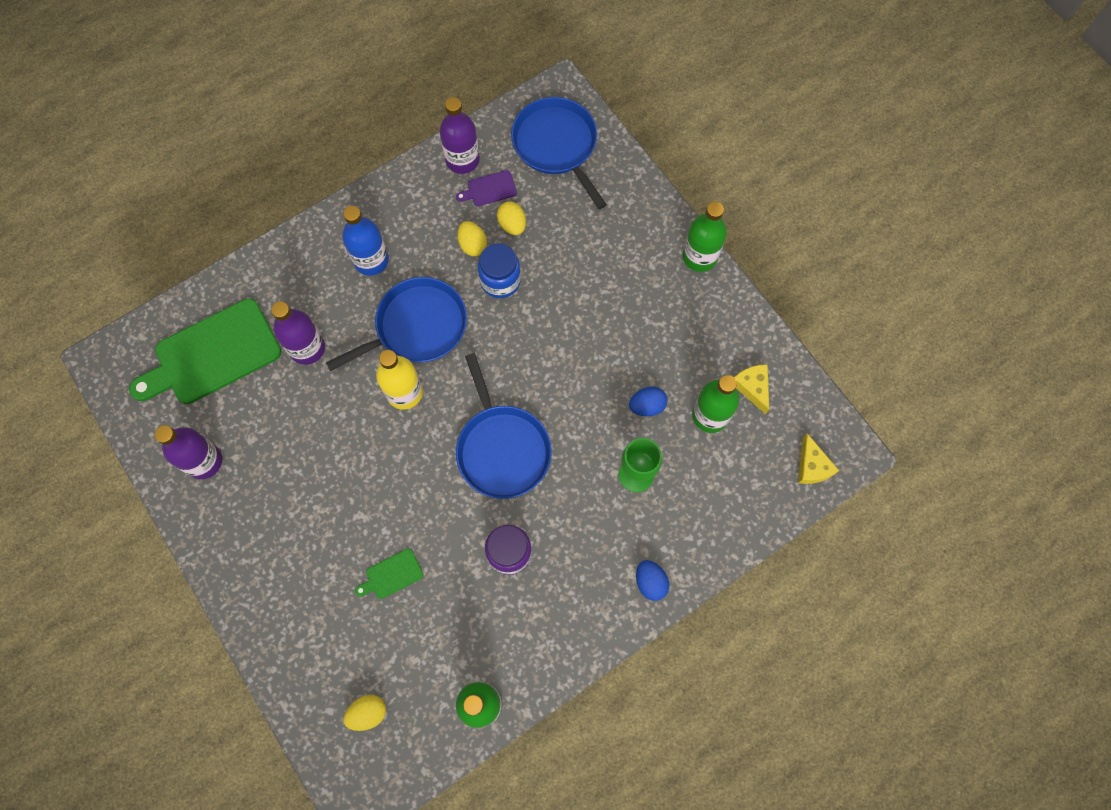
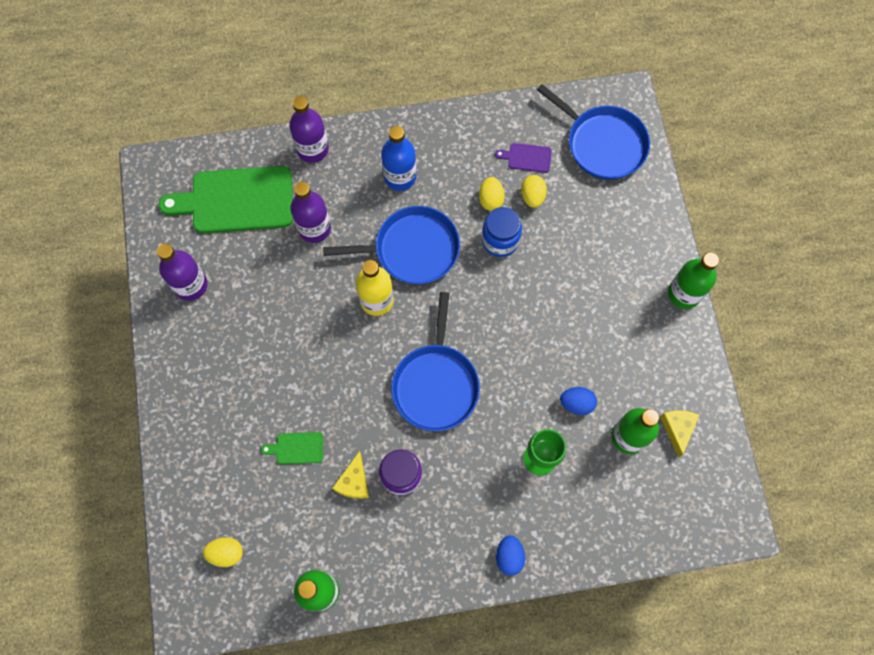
camera: 25 degrees right, 0 degrees up
(462, 160) = (515, 123): purple bottle -> purple bottle (313, 149)
(557, 145) = (602, 143): blue pan -> blue pan turned 135 degrees clockwise
(812, 466) = (698, 522): yellow cheese -> yellow cheese (354, 481)

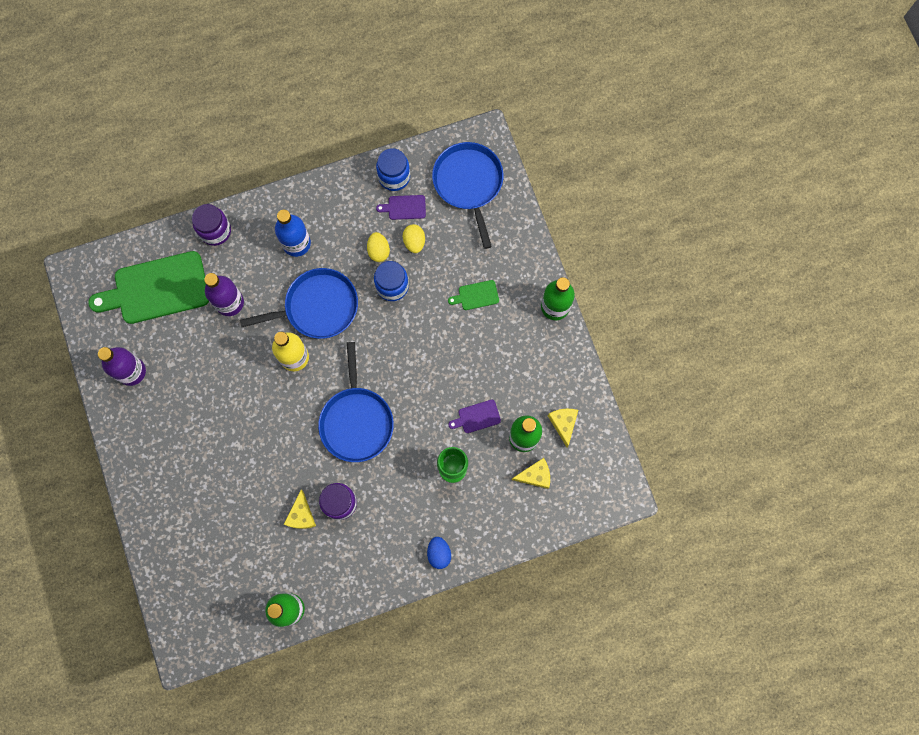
camera: 10 degrees left, 5 degrees up
(226, 553) = (205, 592): yellow egg -> none
(297, 448) = (248, 495): green cutting board -> green cutting board (476, 295)
(313, 149) = (215, 231): purple bottle -> purple jar
(520, 123) = (394, 177): none -> blue jar
(576, 403) = (477, 417): blue egg -> purple cutting board
(602, 143) = (468, 183): blue pan -> blue pan turned 135 degrees counterclockwise
(636, 484) = (535, 475): none -> yellow cheese

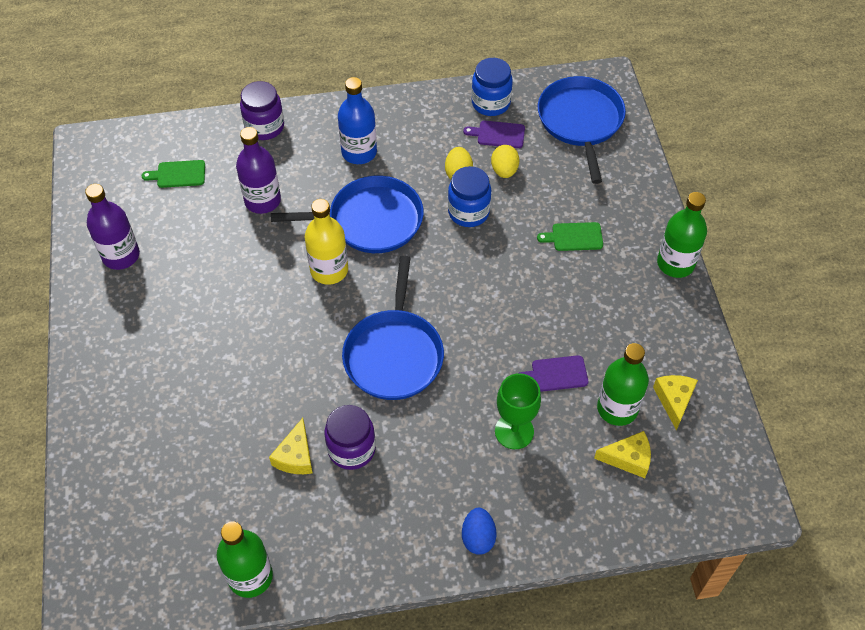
camera: 10 degrees right, 20 degrees down
(157, 289) = (178, 174): green cutting board -> green cutting board, size x0.43

